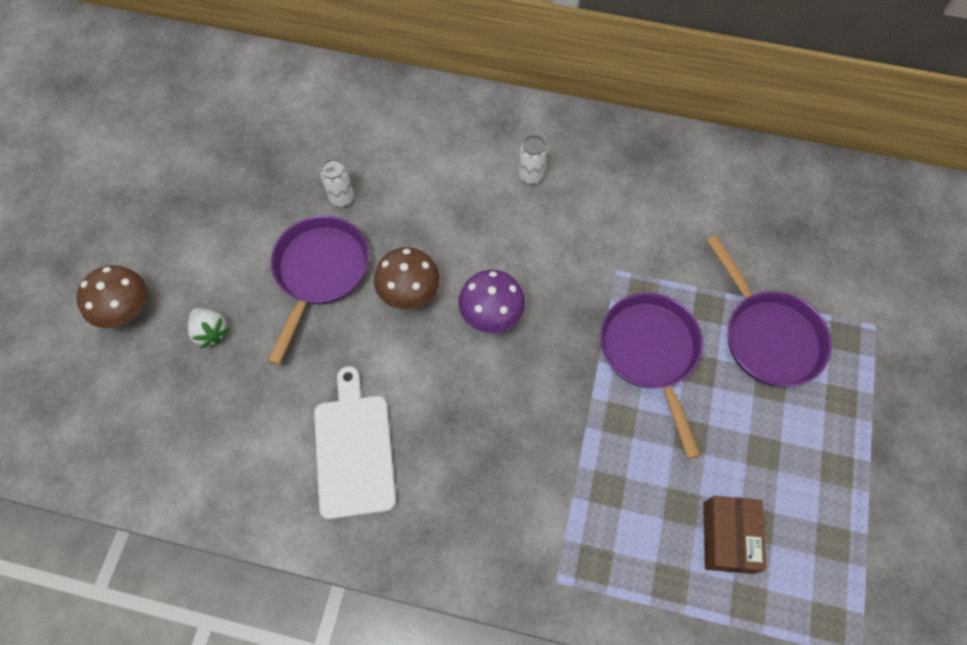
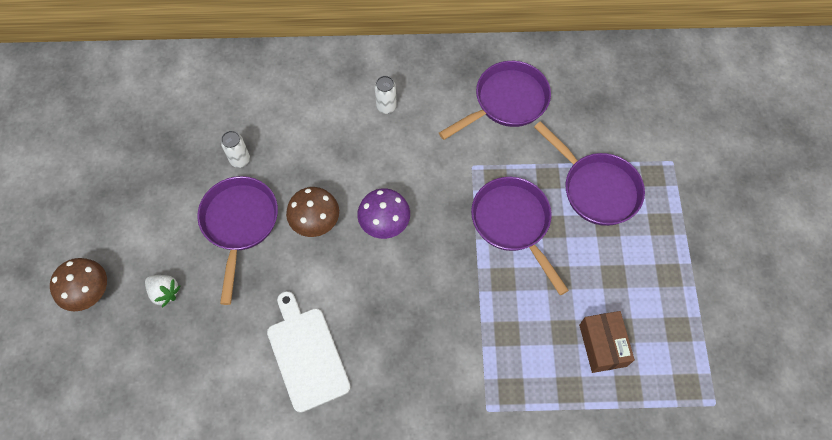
camera: 15 degrees left, 0 degrees up
(679, 203) = (506, 102): none -> purple pan

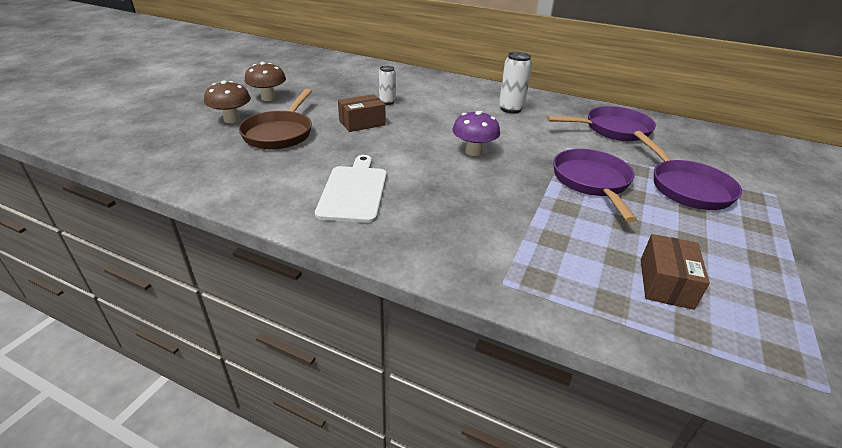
camera: 25 degrees right, 30 degrees down
(165, 292) = (280, 133): white strawberry -> brown pan
(239, 224) = (362, 123): purple pan -> brown box
(315, 222) = (418, 137): brown mushroom -> brown mushroom (268, 98)
(386, 107) = (511, 109): white can -> white can, size x1.54

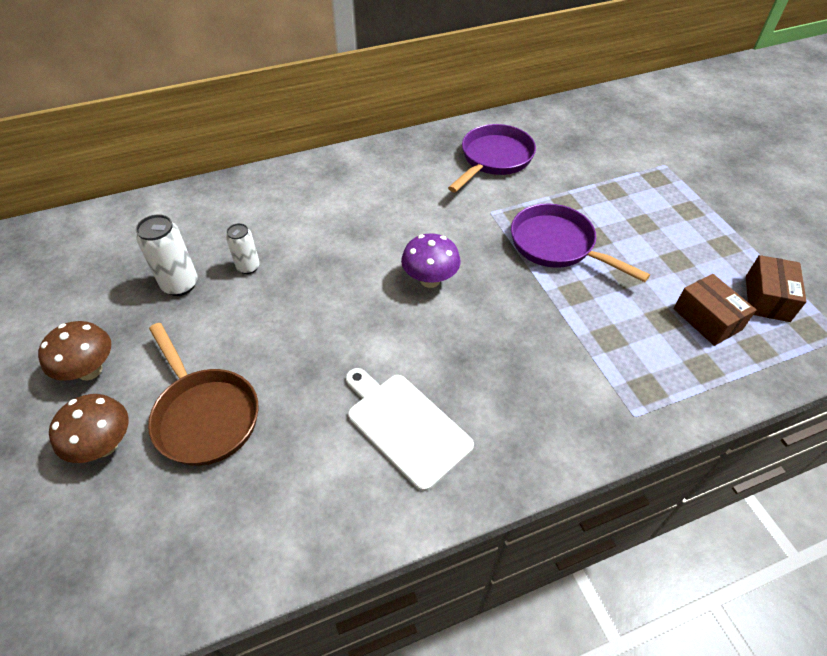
camera: 45 degrees left, 15 degrees up
(362, 123) = (271, 323): brown box -> brown box (767, 298)
(511, 109) = (382, 189): white can -> white can (180, 285)
(686, 187) = (615, 200): purple pan -> none

